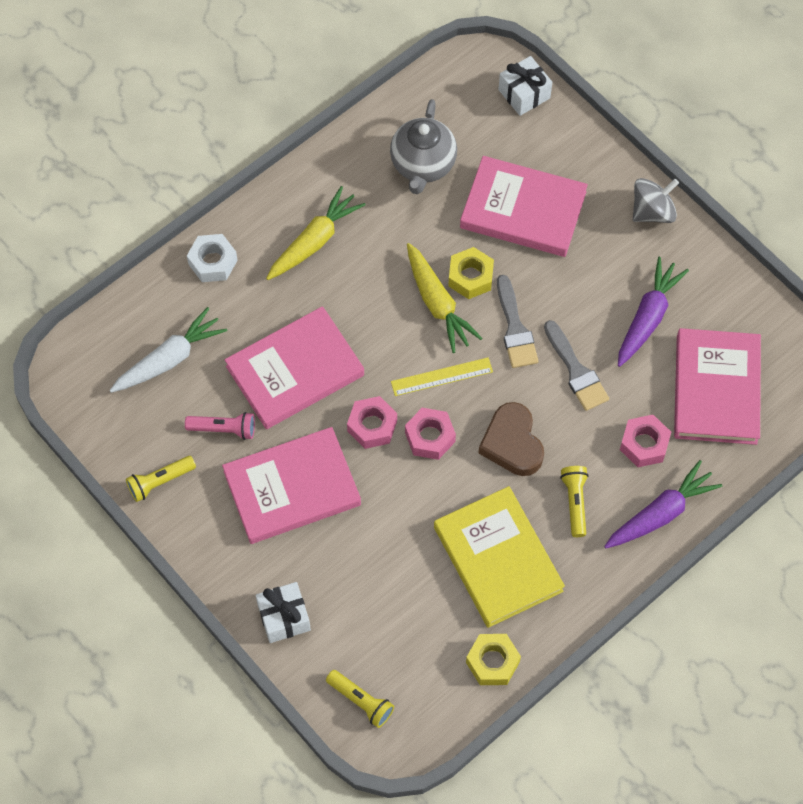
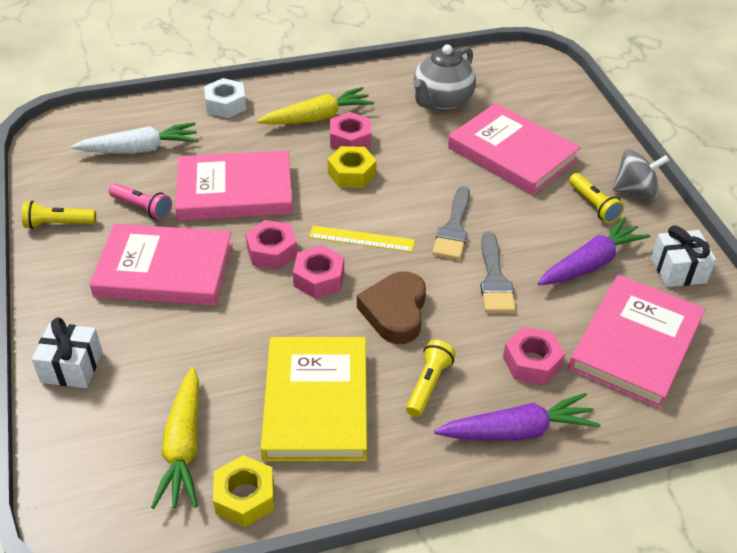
camera: 25 degrees right, 20 degrees down
(361, 701) = (82, 474): yellow flashlight -> yellow flashlight (593, 205)
(363, 258) = (350, 140): none -> pink nut
(437, 303) = (393, 188): yellow carrot -> yellow carrot (183, 446)
(470, 277) = (435, 181): yellow nut -> yellow nut (351, 174)
(524, 94) = (557, 86): white gift -> white gift (678, 270)

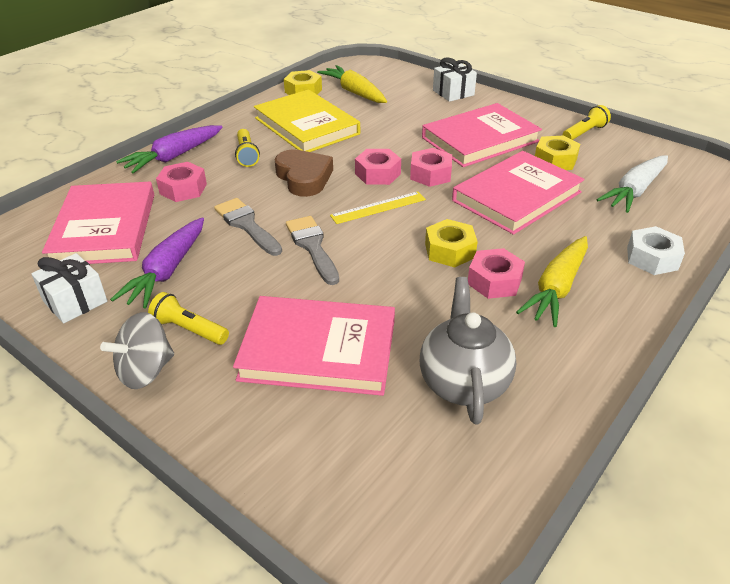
camera: 145 degrees right, 5 degrees down
(142, 208) = (555, 160): pink flashlight -> yellow nut

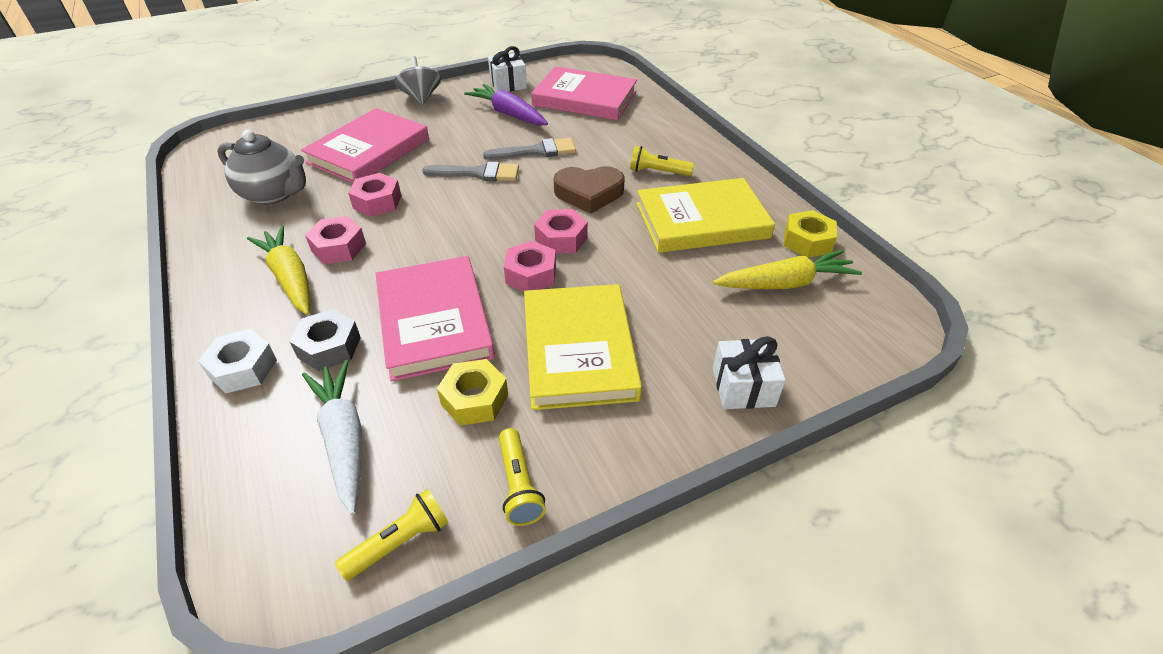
camera: 115 degrees right, 5 degrees up
(174, 157) = (680, 136): purple carrot -> none
(183, 189) = (617, 133): pink nut -> pink nut (377, 202)
(189, 329) = (440, 114): yellow flashlight -> yellow flashlight (400, 542)
(378, 207) = (501, 221): yellow ruler -> none
(450, 250) = (400, 239): yellow nut -> none
(480, 140) = (578, 350): pink book -> yellow book
(589, 229) = (329, 347): none -> grey nut

